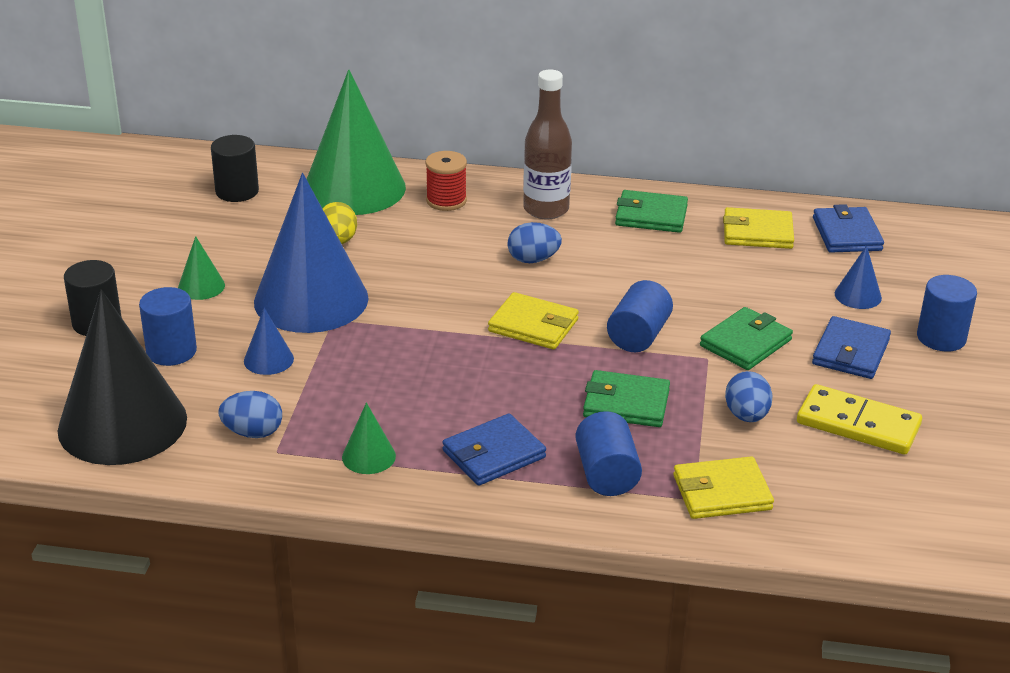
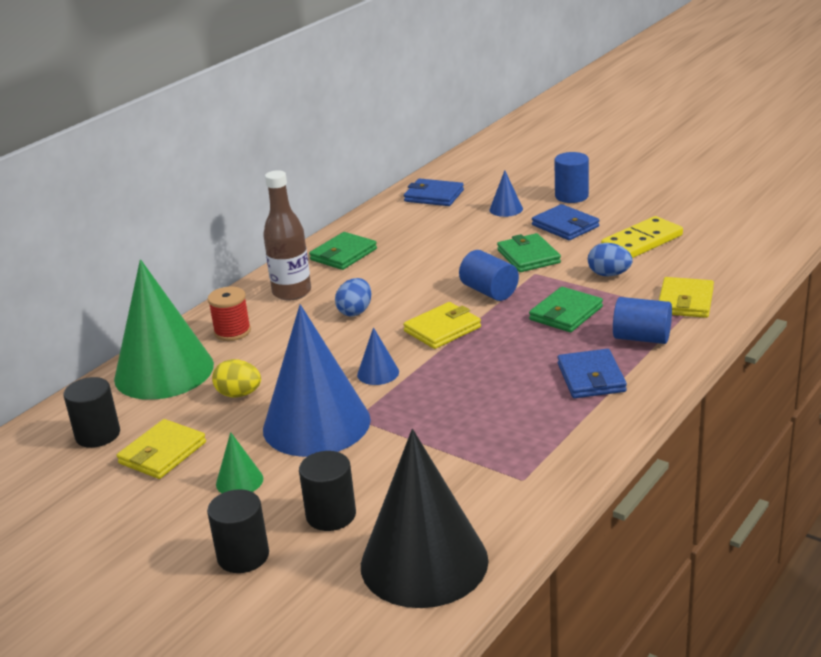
camera: 60 degrees left, 5 degrees down
(171, 351) = (331, 515): blue cylinder -> black cylinder
(253, 433) = (489, 487): blue egg -> none
(268, 359) = (388, 461): blue cone -> blue cone (378, 373)
(368, 456) = (559, 434): green cone -> none
(757, 232) = (403, 223): yellow wallet -> yellow wallet (162, 453)

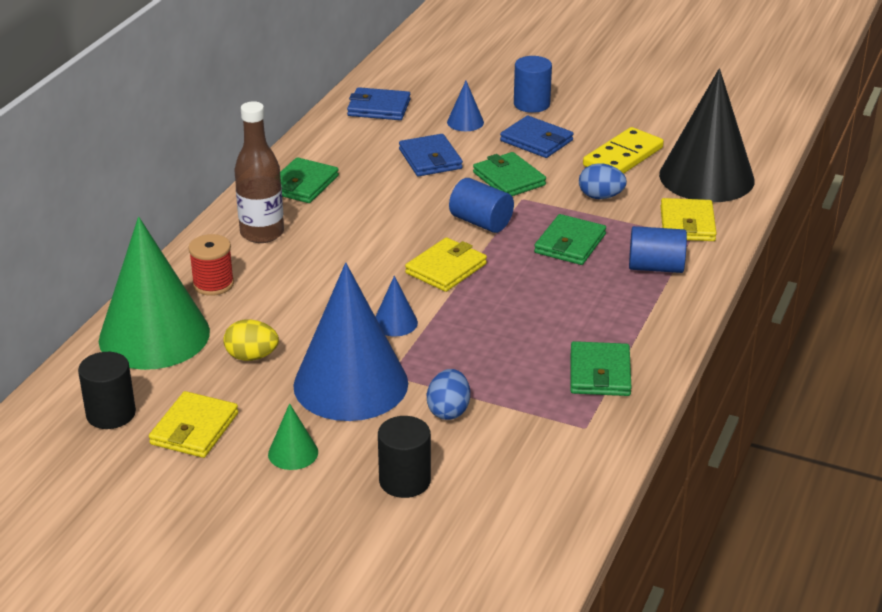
camera: 15 degrees left, 5 degrees up
(243, 556) = (330, 531): black cylinder -> none
(355, 311) = (343, 253): blue egg -> blue egg (448, 411)
(424, 562) = (517, 520): black cone -> black cone (706, 177)
(554, 430) = (600, 373): none -> green wallet
(591, 378) = (618, 314): blue wallet -> blue wallet (430, 159)

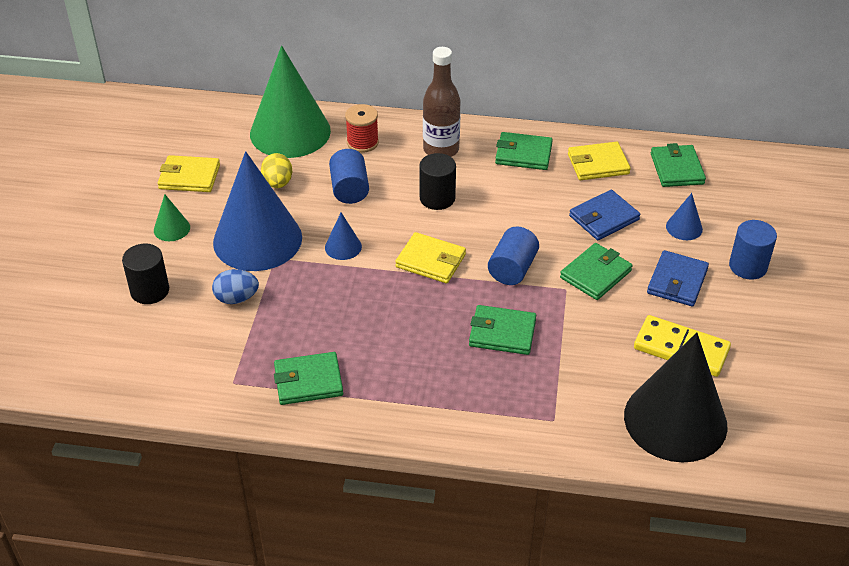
camera: 75 degrees right, 10 degrees up
(111, 414) = (198, 137): black cylinder -> black cylinder (437, 198)
(379, 108) = (677, 169): blue wallet -> green wallet
(600, 197) = (595, 342): blue egg -> none
(655, 267) = (486, 399): blue cylinder -> blue cylinder (349, 189)
(687, 224) = (575, 414): yellow wallet -> yellow wallet (598, 164)

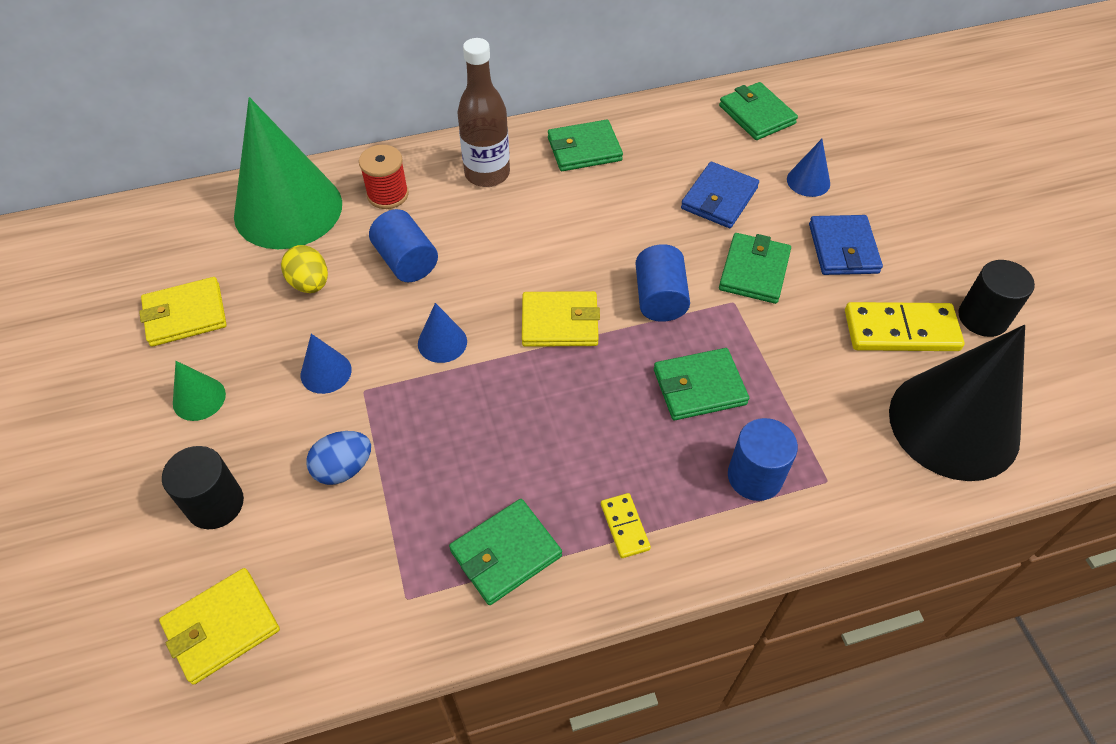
camera: 25 degrees left, 10 degrees up
(257, 239) = (326, 372): blue cone -> blue cone, size x0.41
(394, 395) = (625, 526): none -> yellow domino
(437, 198) = (519, 237): black cylinder -> black cylinder (982, 318)
(598, 164) = (672, 135): yellow wallet -> yellow wallet (222, 627)
(748, 266) = (900, 204): blue cylinder -> blue cylinder (755, 476)

